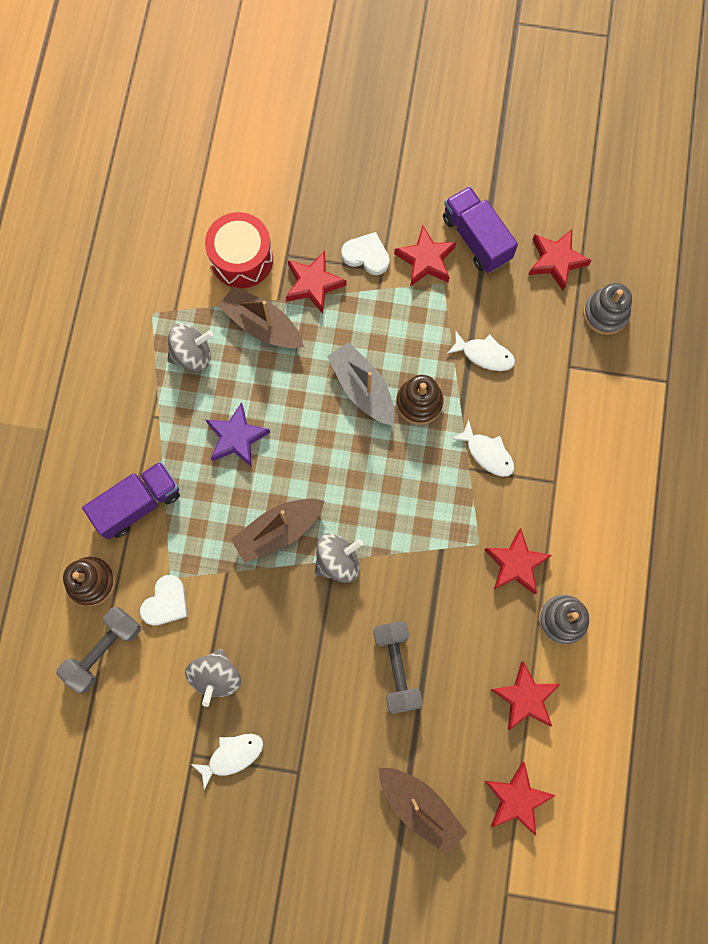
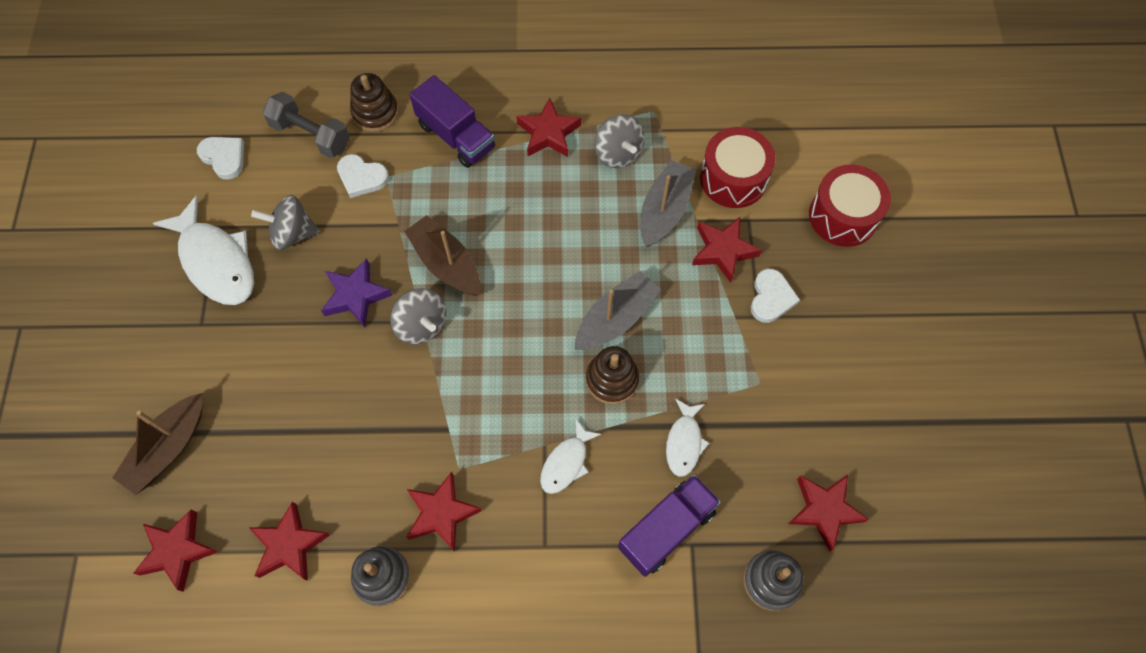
camera: 80 degrees right, 10 degrees down
(111, 744) = (224, 157): none -> white heart
(232, 755) = (216, 261): white fish -> white fish, size x1.83
(237, 438) = (538, 208): purple star -> purple star (356, 296)
(262, 325) = (664, 210): brown boat -> grey boat
(299, 177) = (843, 216): none -> red drum
(396, 667) = (314, 402): grey dumbbell -> none
(426, 260) = (783, 361): red star -> red star (548, 133)
(476, 238) = (826, 412): purple truck -> purple truck (666, 529)

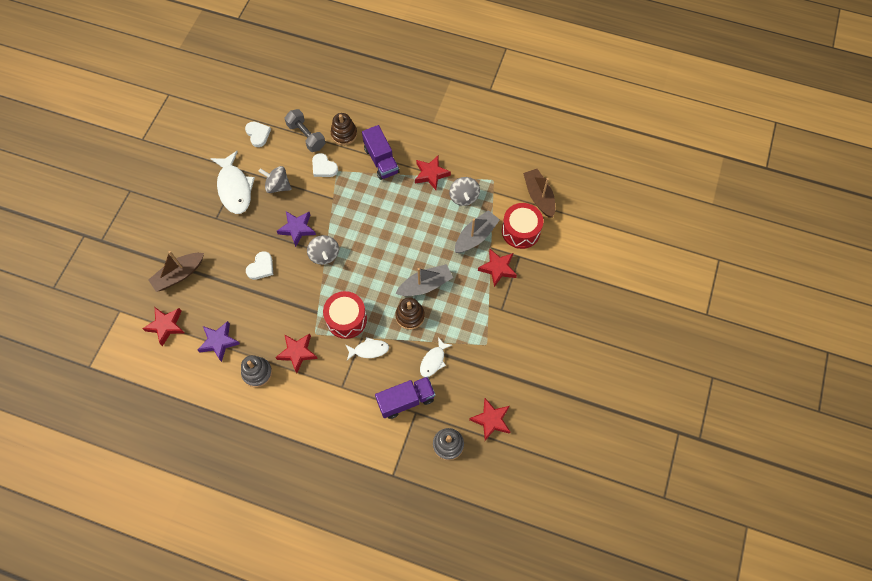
camera: 20 degrees right, 0 degrees up
(289, 545) = (219, 342): red star -> purple star
(446, 263) = (349, 227): brown boat -> brown boat (539, 196)
(566, 463) = (369, 350): white fish -> white fish turned 150 degrees counterclockwise
(771, 298) = (512, 302): white heart -> white heart (261, 267)
(843, 216) = (572, 271): red drum -> red drum (346, 319)

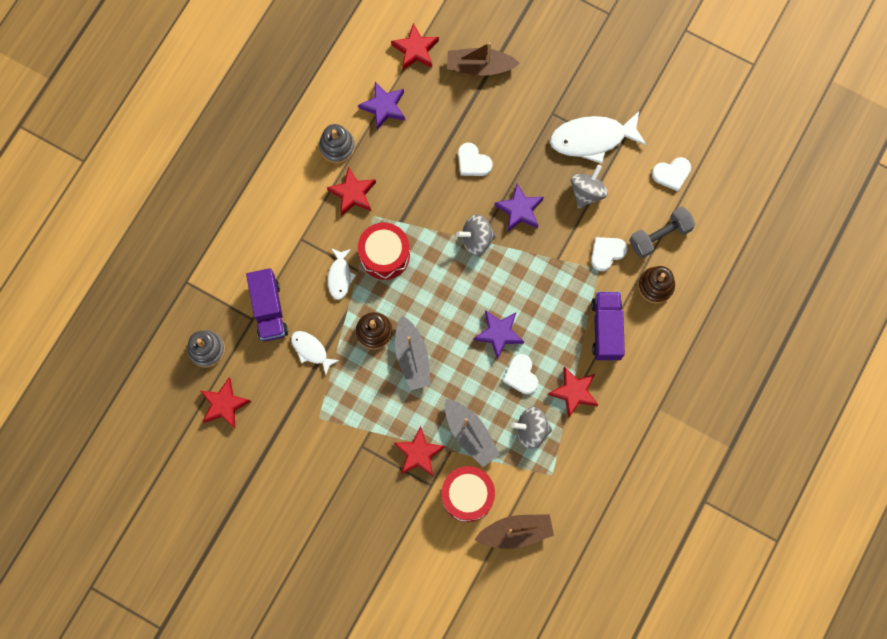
camera: 100 degrees right, 10 degrees up
(179, 275) = (479, 67): brown boat -> brown boat turned 60 degrees counterclockwise
(381, 160) = (606, 329): purple truck -> purple truck turned 105 degrees clockwise
(396, 228) = (499, 334): none -> purple star
(425, 209) = (521, 375): none -> white heart

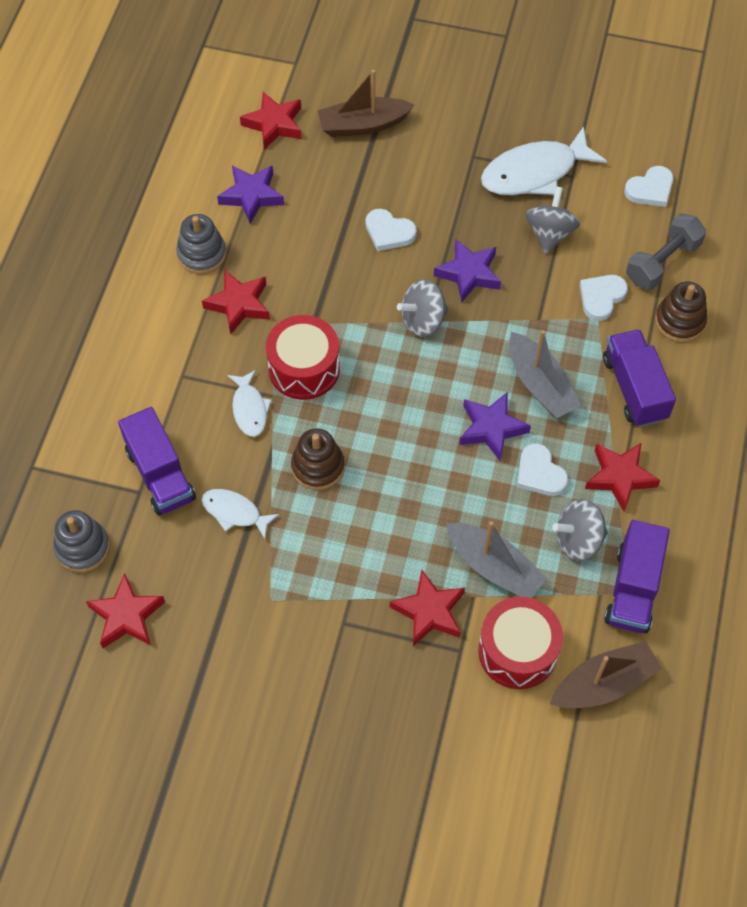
camera: 15 degrees left, 15 degrees down
(412, 357) = (381, 486): grey boat -> grey boat (540, 385)
(556, 473) = (633, 589): none -> purple truck

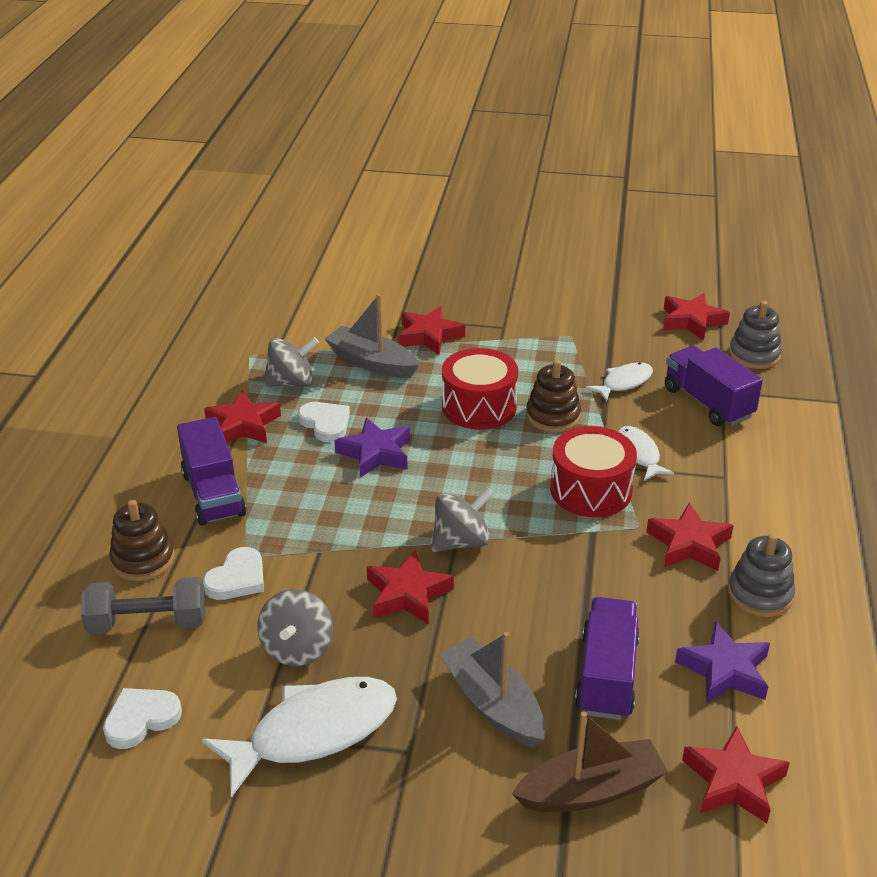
camera: 175 degrees right, 25 degrees down
(234, 512) = (624, 382): white fish -> white fish turned 60 degrees counterclockwise
(389, 232) = (520, 636): white heart -> none
(469, 273) = (407, 594): purple star -> red star
(517, 651) = (351, 320): red drum -> red drum (479, 406)
(540, 385) = (321, 491): grey boat -> grey boat (493, 704)
(604, 683) = (279, 308): brown boat -> none
(633, 589) = (244, 357): purple truck -> purple truck (606, 676)
(662, 262) = (148, 623): grey dumbbell -> grey dumbbell turned 45 degrees clockwise

